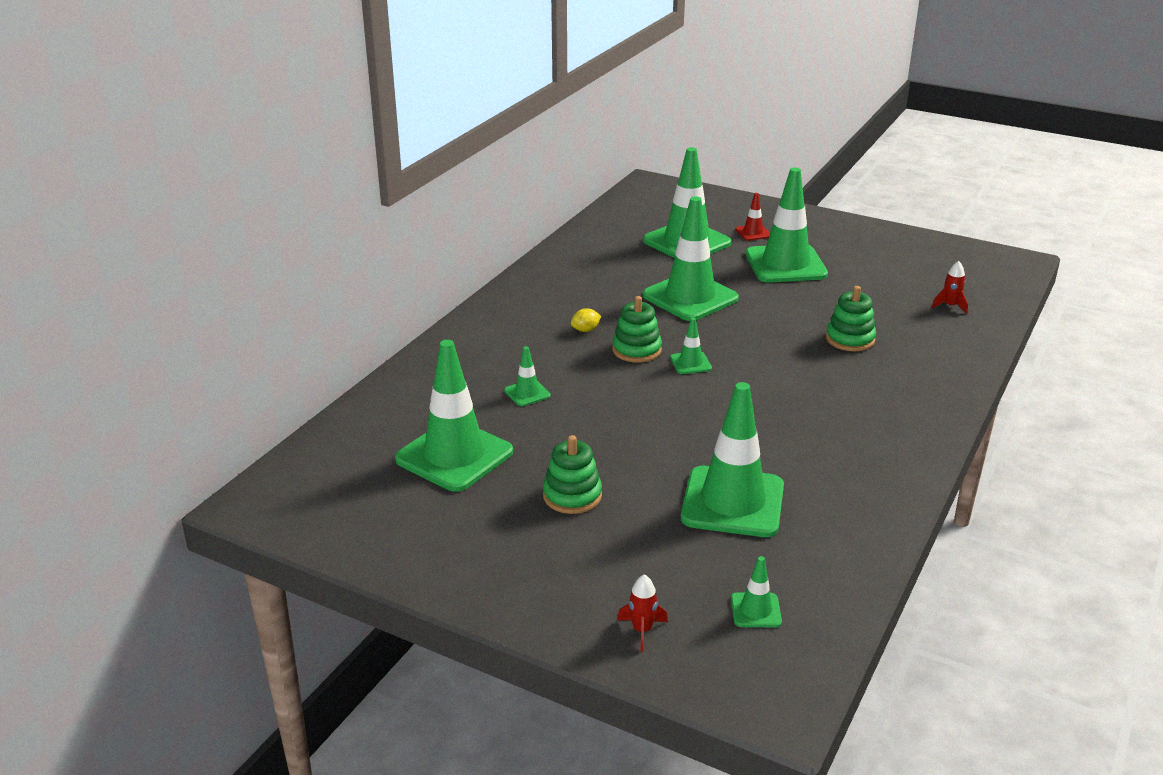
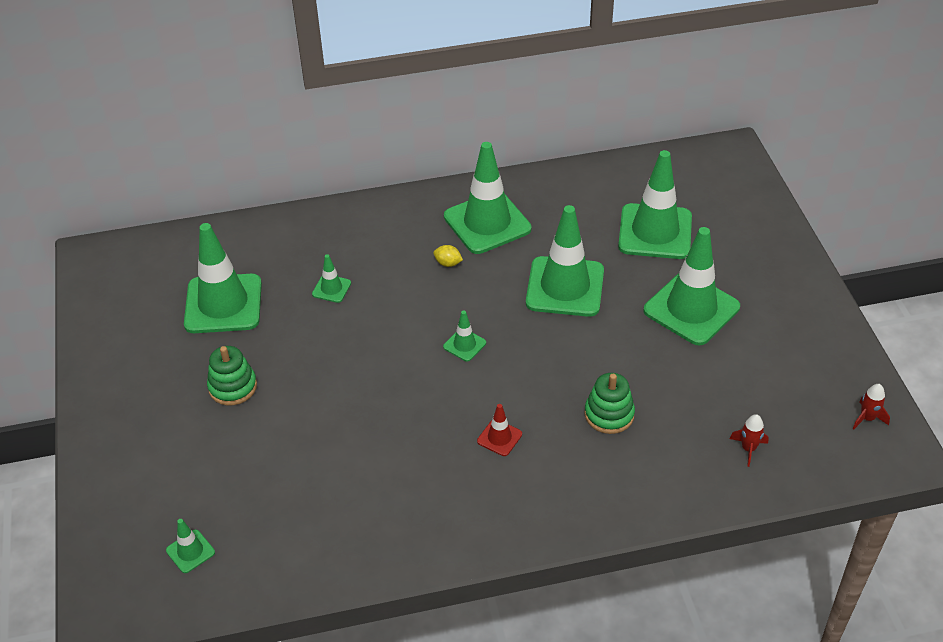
camera: 50 degrees right, 15 degrees up
(636, 350) = (450, 306): green stacking toy -> none
(642, 630) = (122, 506): red rocket -> red rocket (867, 418)
(732, 502) = (303, 471): green traffic cone -> green traffic cone (487, 223)
(753, 233) = (724, 259): red traffic cone -> red traffic cone (499, 437)

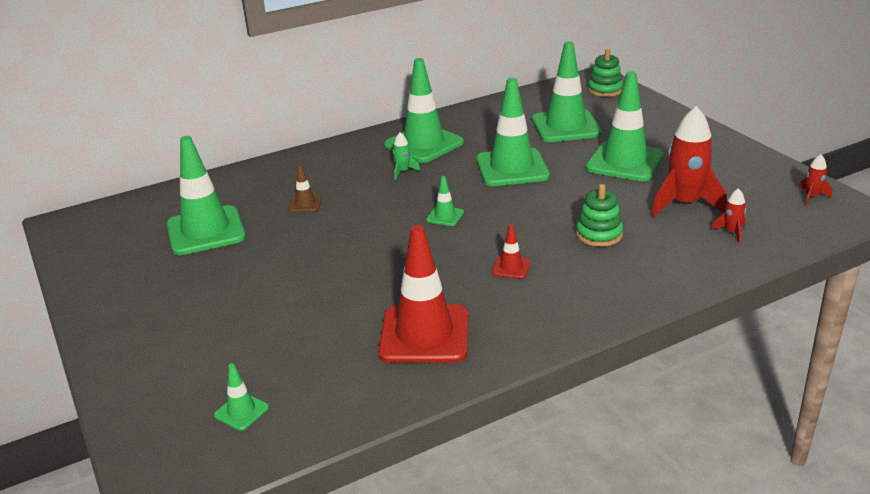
camera: 15 degrees left, 15 degrees down
(233, 387) = (237, 283): green stacking toy -> green stacking toy (605, 90)
(331, 288) = (305, 204): green traffic cone -> brown traffic cone
(381, 504) = (424, 334): none -> red traffic cone
(448, 263) = (403, 172): yellow lemon -> green rocket
(721, 393) = (684, 204): none -> red rocket

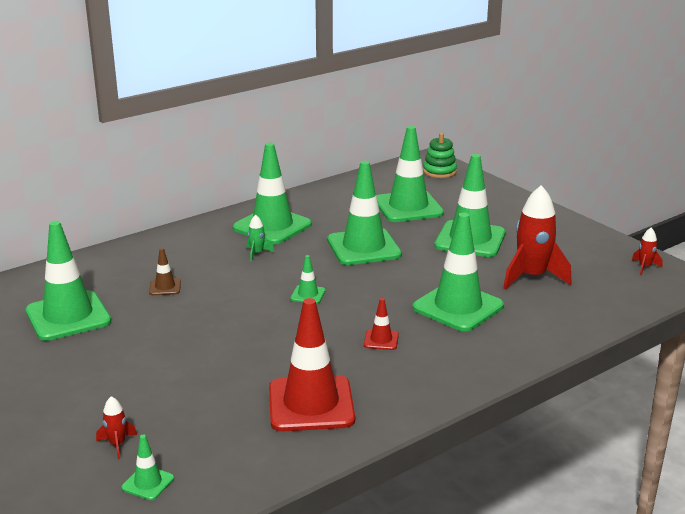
camera: 10 degrees left, 5 degrees down
(599, 234) = (458, 307): green stacking toy -> green traffic cone
(731, 232) = (578, 301): red rocket -> red rocket (117, 444)

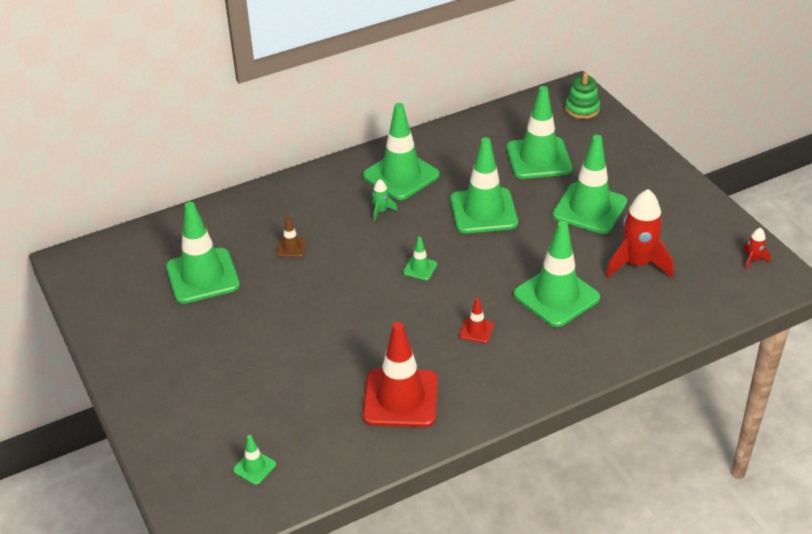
camera: 10 degrees right, 15 degrees up
(117, 444) = (233, 425): red rocket -> none

